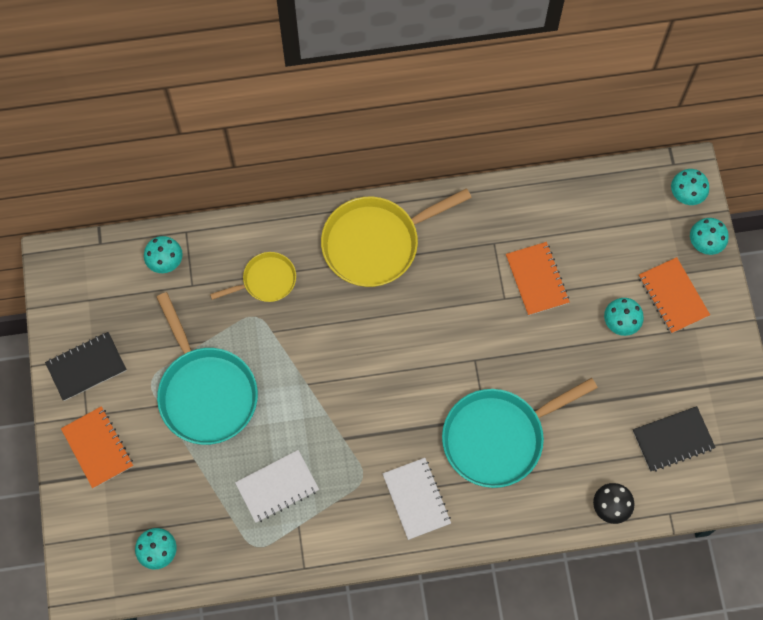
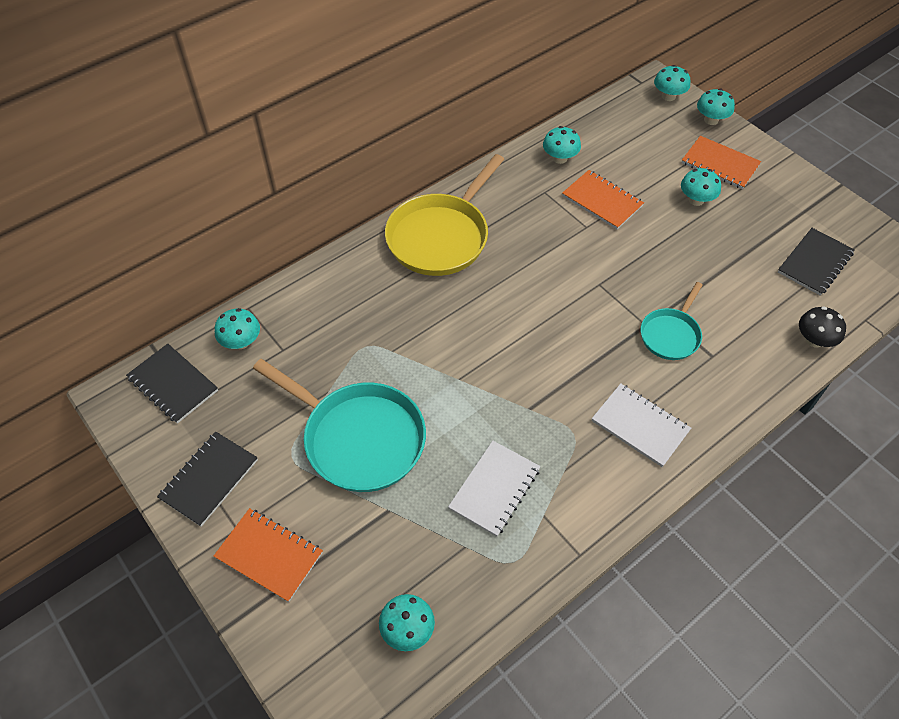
camera: 30 degrees left, 15 degrees down
(98, 273) = (173, 384): none -> black notebook
(266, 281) = (356, 312): yellow pan -> none
(498, 437) = (671, 334): turquoise pan -> turquoise pan, size x0.55
(532, 213) = (559, 158): none -> turquoise mushroom

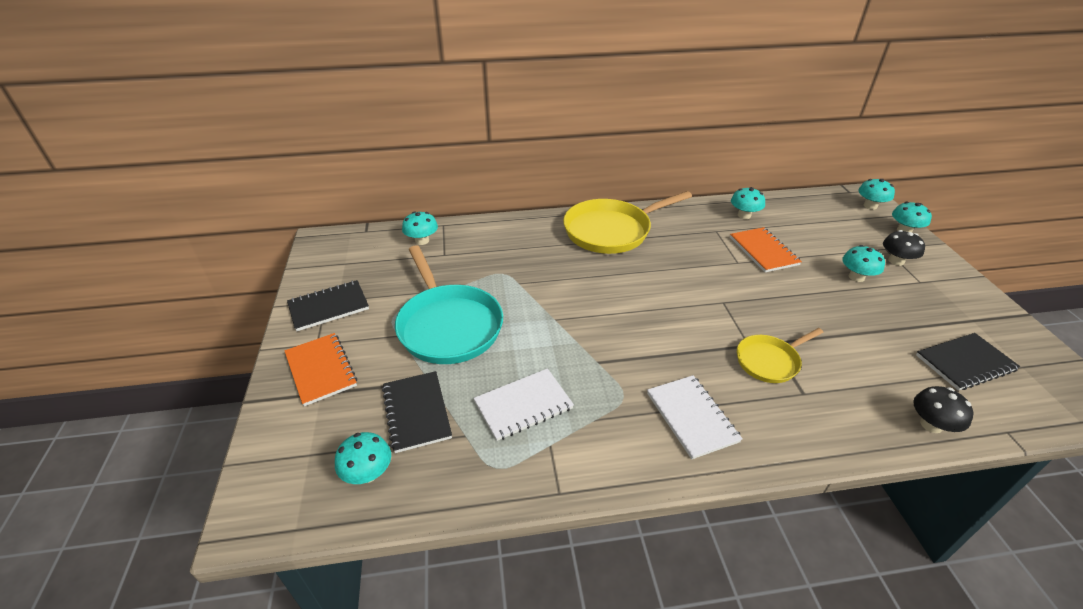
camera: 30 degrees right, 15 degrees down
(173, 384) = (359, 247): black notebook -> black notebook (417, 412)
(671, 334) = (769, 361): turquoise pan -> yellow pan
(720, 164) = (896, 261): orange notebook -> black mushroom

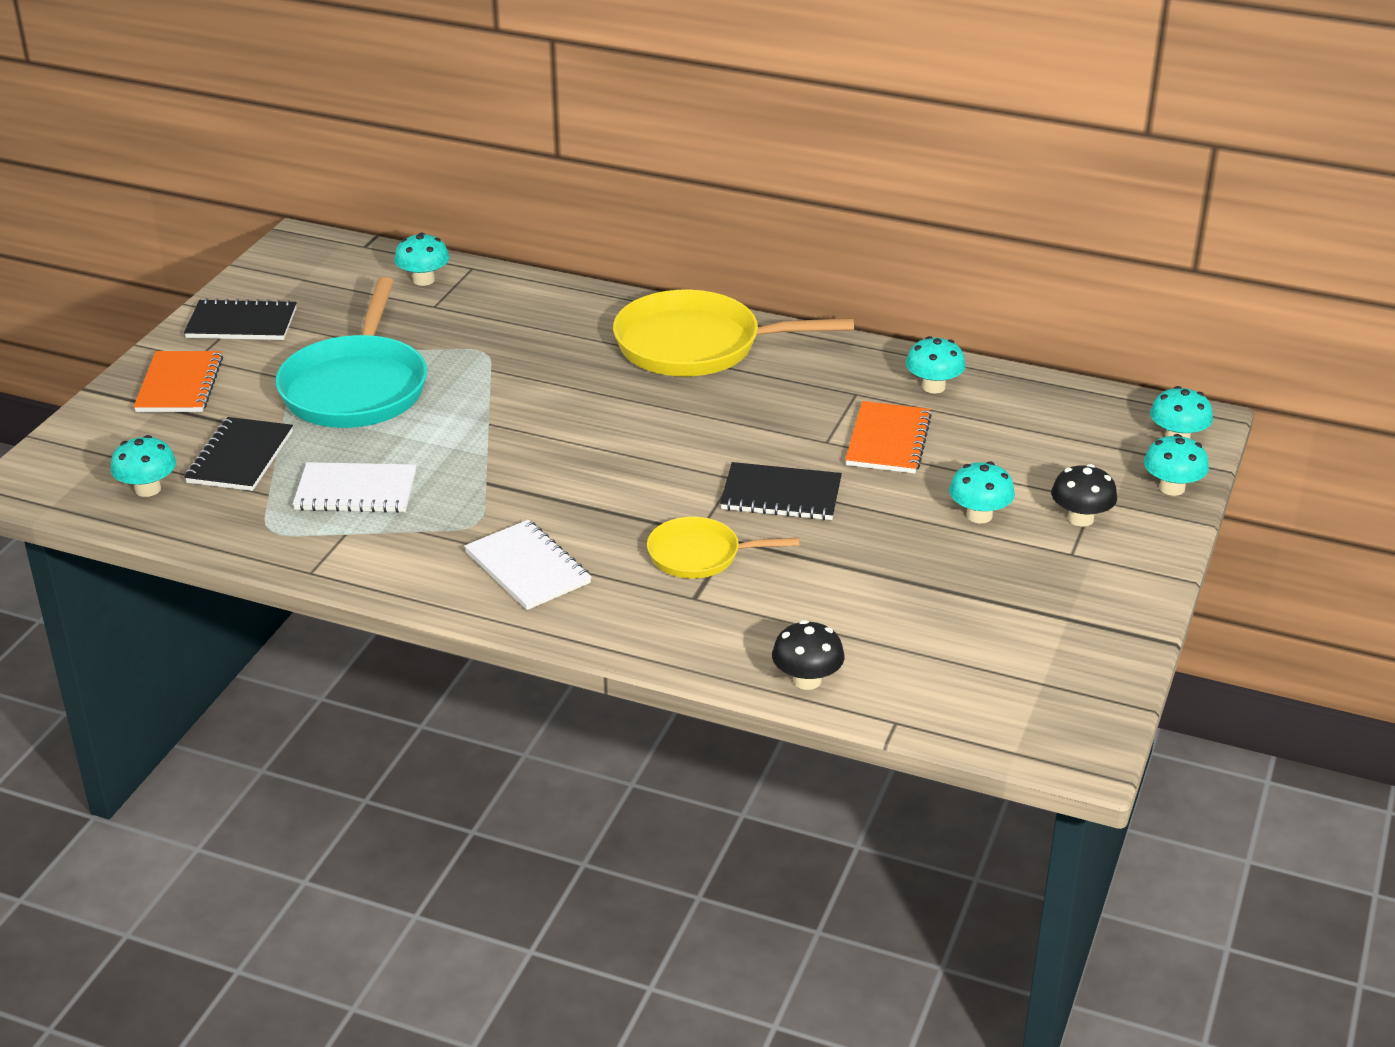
camera: 30 degrees right, 5 degrees down
(691, 417) = (527, 568): white notebook -> white notebook turned 45 degrees counterclockwise
(965, 363) = (965, 650): black notebook -> black notebook (781, 495)

